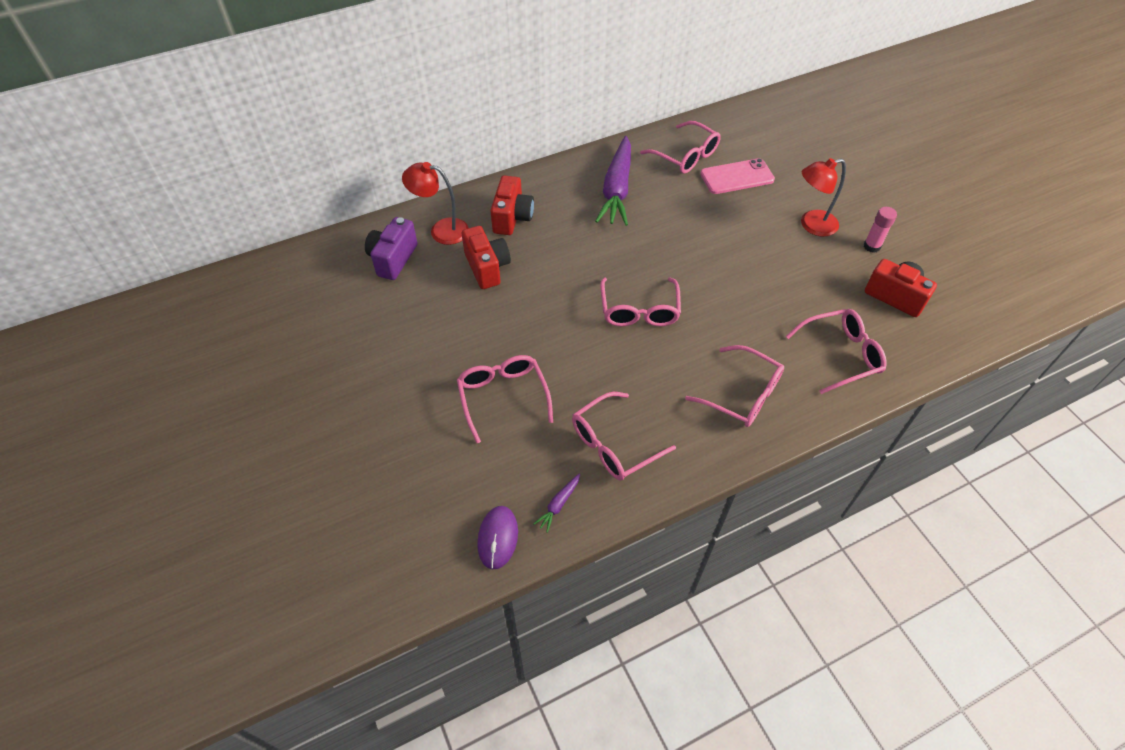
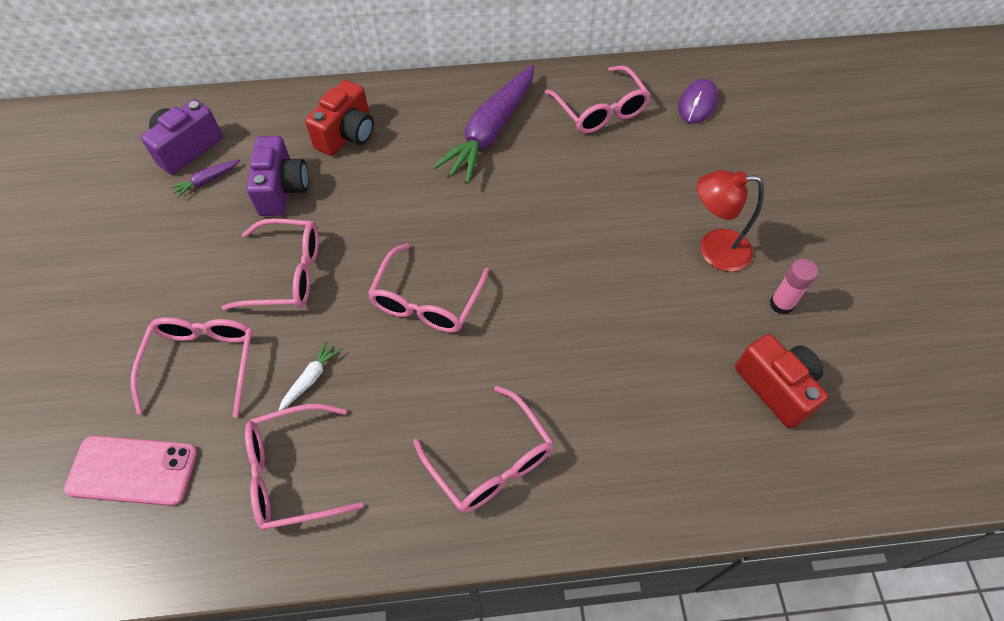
camera: 20 degrees right, 5 degrees up
(441, 230) = (259, 128): red lamp -> none
(487, 267) = (282, 190): red camera -> purple camera
(498, 538) = (87, 549): purple mouse -> purple mouse (697, 104)
(558, 504) = (181, 531): purple carrot -> purple carrot (207, 181)
(588, 383) = (310, 379): none -> white carrot
(737, 177) = (650, 156): pink phone -> pink phone (132, 470)
(841, 355) = (653, 448): pink glasses -> pink glasses (287, 273)

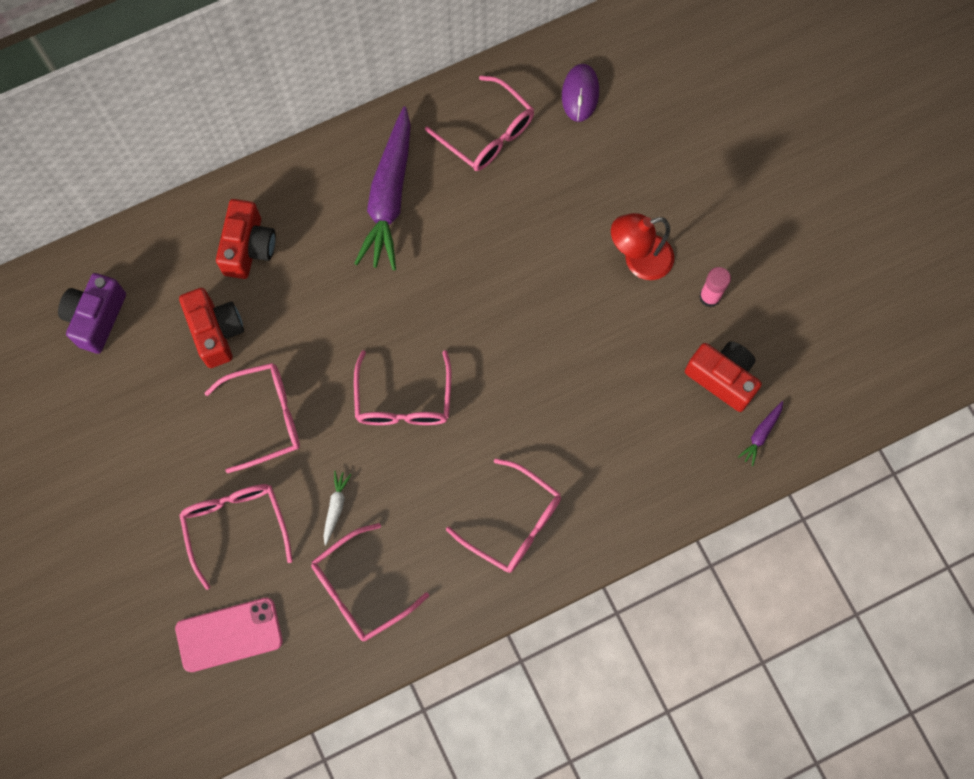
camera: 20 degrees left, 15 degrees up
(207, 181) = (137, 347): purple carrot -> purple carrot (761, 434)
(282, 190) = (216, 332): purple camera -> red camera

